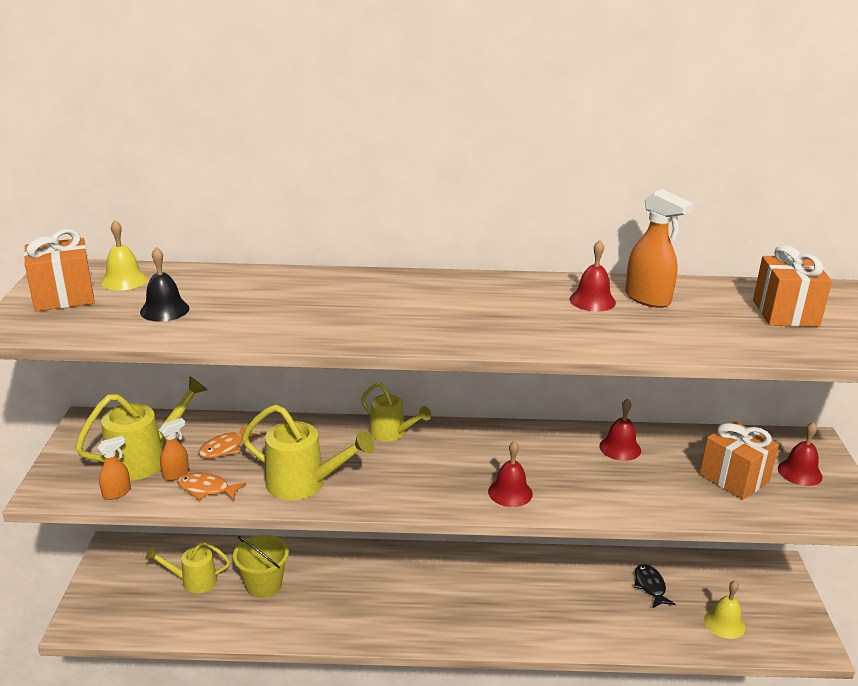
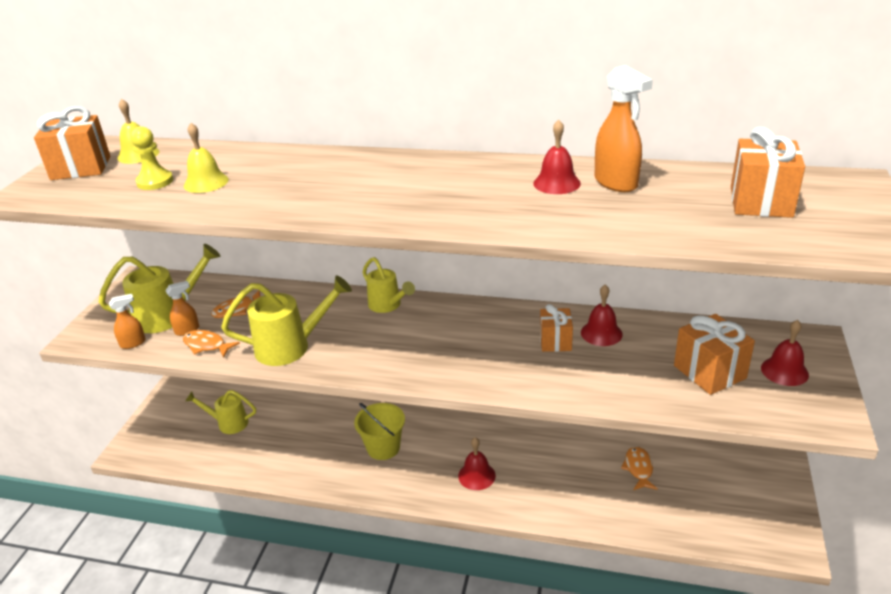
camera: 15 degrees right, 5 degrees up
(164, 310) = (155, 182): black bell -> yellow pawn
(263, 584) = (284, 431): yellow bucket -> yellow bucket (383, 447)
(304, 484) = (291, 347): yellow watering can -> yellow watering can turned 45 degrees counterclockwise
(510, 492) = (475, 369): red bell -> red bell (476, 475)
(578, 459) = (555, 341): none -> orange gift
(650, 586) = (638, 468): black fish -> orange fish
(724, 623) = (704, 513): yellow bell -> yellow bell (206, 182)

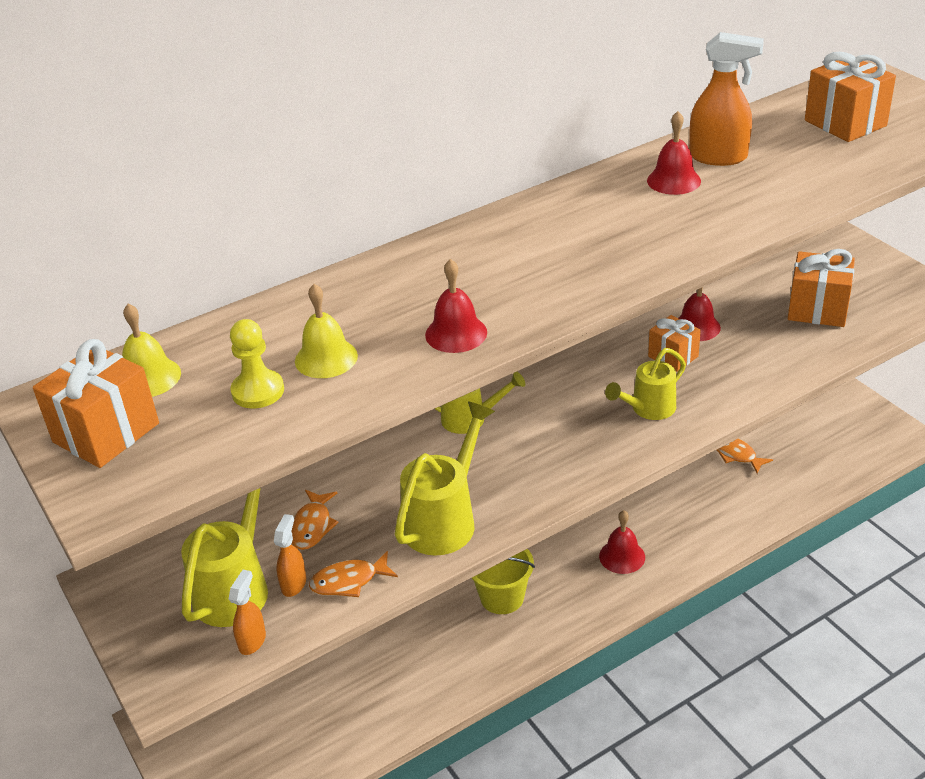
camera: 45 degrees left, 5 degrees up
(228, 423) = (295, 701): yellow watering can -> yellow watering can (648, 409)
(784, 371) = (861, 277): red bell -> red bell (456, 333)

